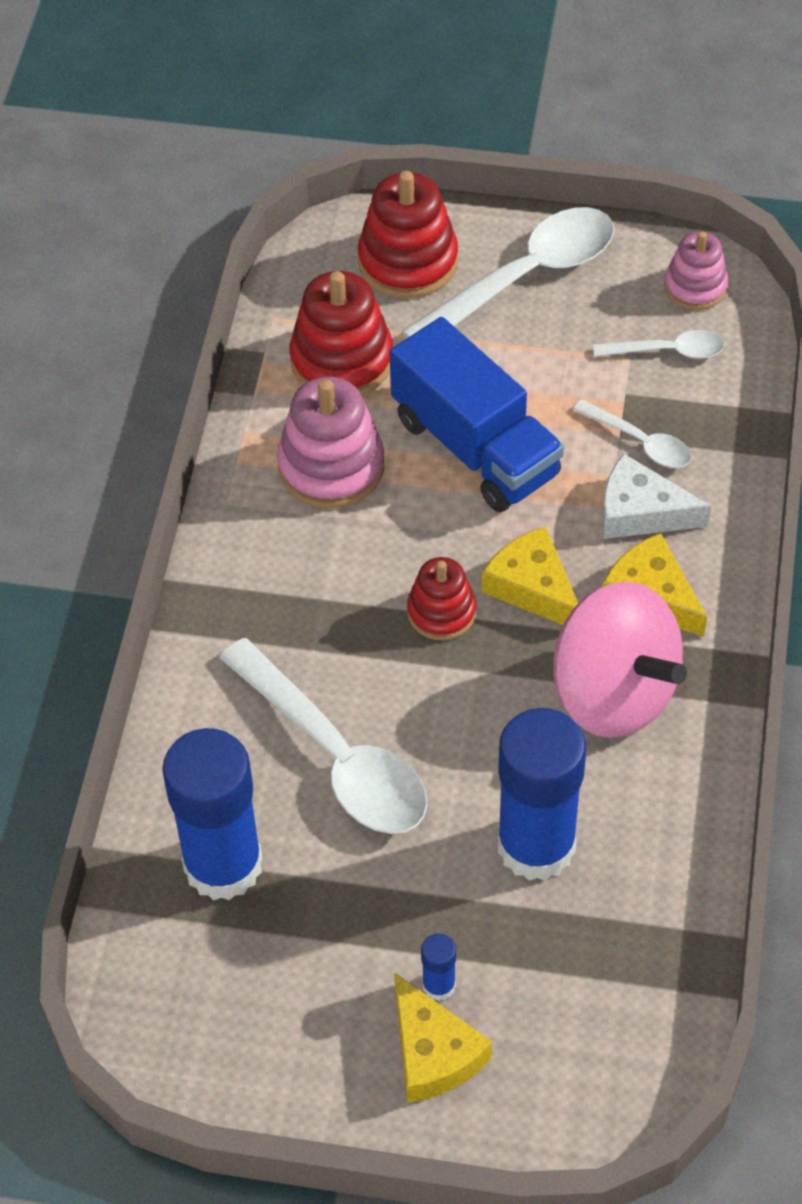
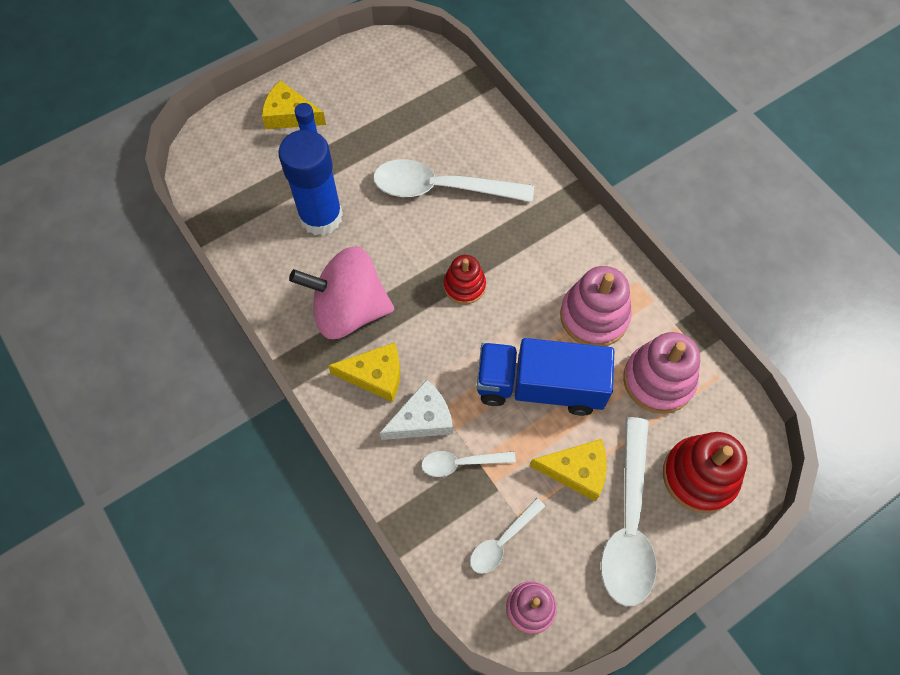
camera: 135 degrees right, 10 degrees up
(223, 865) = (439, 116): blue glue stick -> none
(342, 360) = (658, 380): red stacking toy -> pink stacking toy
(532, 587) = (435, 332): yellow cheese -> yellow cheese (576, 471)

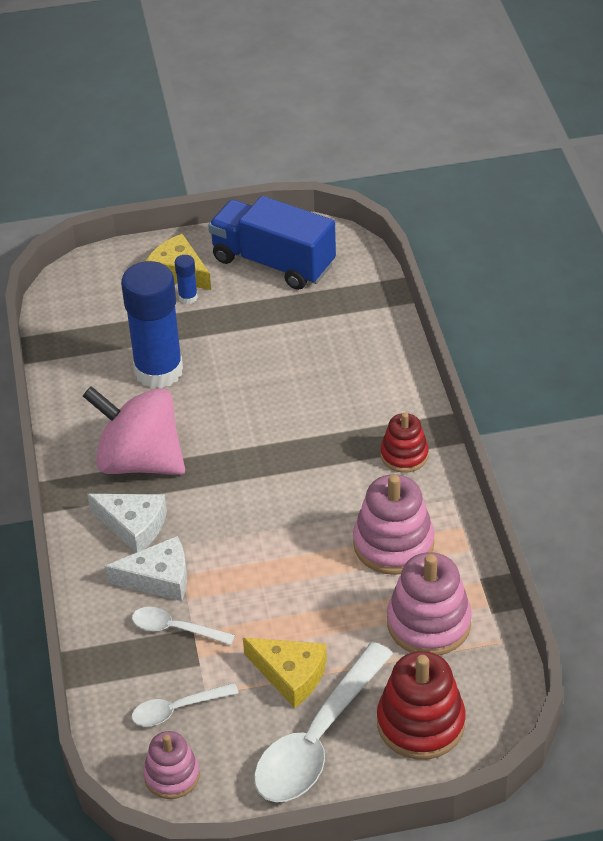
camera: 25 degrees right, 20 degrees down
(375, 375) = (133, 526): yellow cheese -> white cheese
(441, 188) = (298, 380): white spoon -> none
(464, 286) = (271, 475): red stacking toy -> red stacking toy (404, 455)
(540, 386) = (297, 588): blue truck -> blue truck (273, 262)

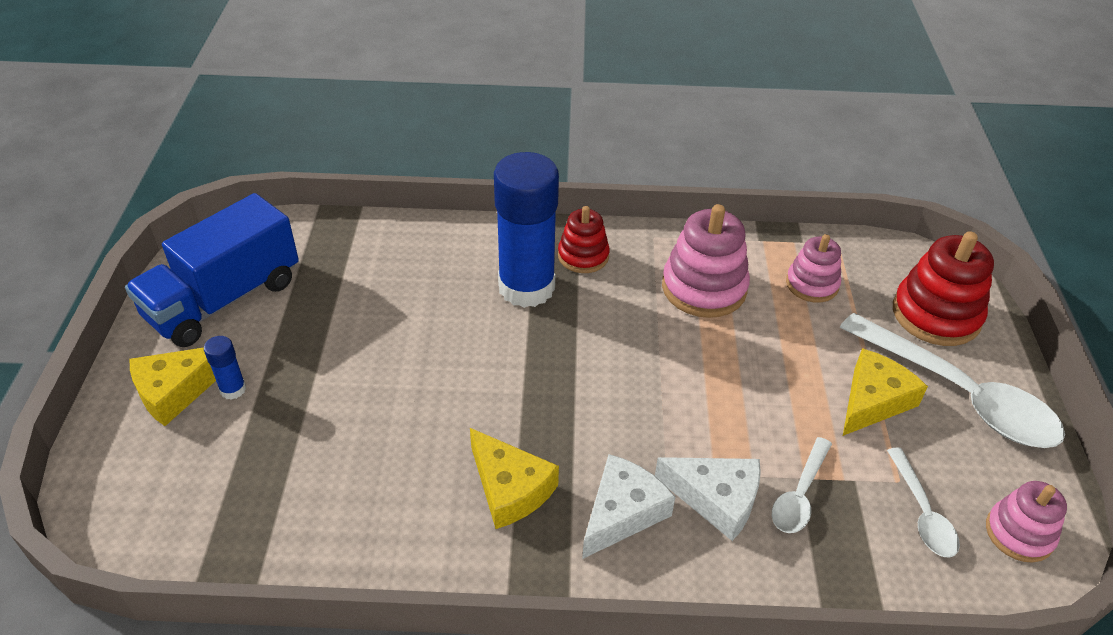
camera: 80 degrees left, 0 degrees up
(139, 461) = (510, 488): pink spinning top -> yellow cheese
(158, 371) = (354, 442): blue glue stick -> blue glue stick (526, 287)
(159, 578) = (716, 499): white cheese -> white cheese turned 105 degrees clockwise
(428, 623) = (812, 284): pink stacking toy -> pink stacking toy, size x0.62

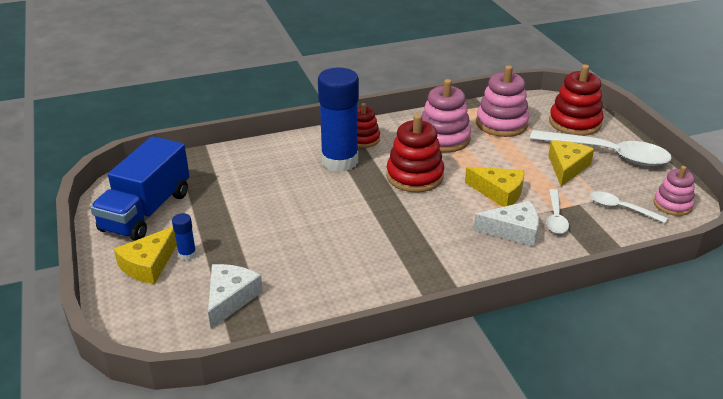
camera: 20 degrees left, 10 degrees down
(510, 488) = (395, 256): yellow cheese -> yellow cheese (499, 192)
(621, 347) = (414, 176): none -> red stacking toy
(622, 512) = (466, 250): white cheese -> white cheese (230, 298)
(812, 284) = (501, 124): pink stacking toy -> pink stacking toy, size x1.61
(922, 512) = (621, 208): white spoon -> white spoon turned 150 degrees clockwise

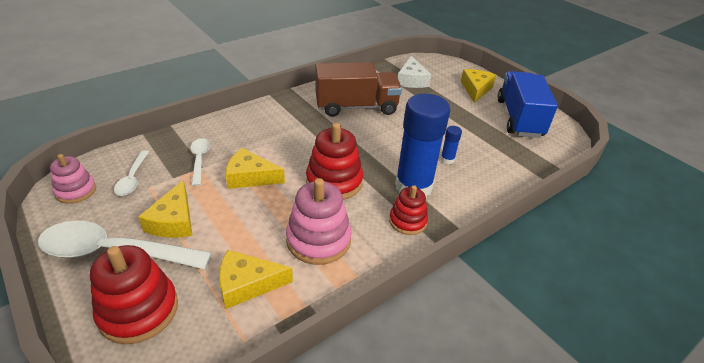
camera: 160 degrees right, 5 degrees up
(187, 254) = (460, 97): blue glue stick -> blue glue stick (447, 159)
(347, 260) = (356, 107): none -> brown truck
(501, 124) = (247, 284): pink stacking toy -> yellow cheese
(513, 231) = (238, 143): white cheese -> none
(621, 208) = (133, 178): white spoon -> white spoon turned 75 degrees clockwise

